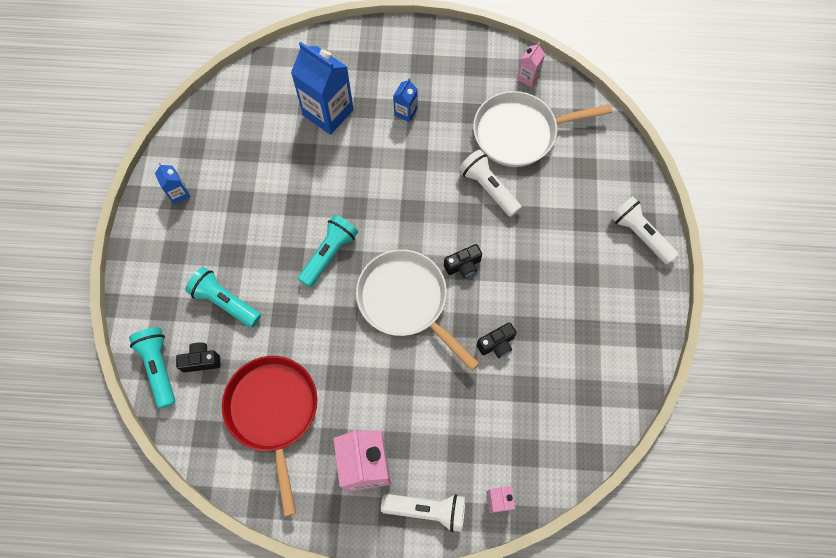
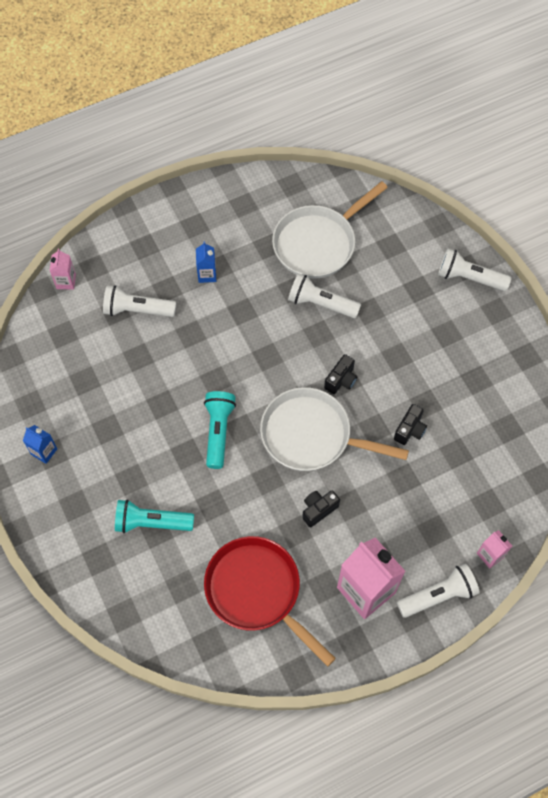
camera: 30 degrees left, 5 degrees down
(159, 367) = (128, 612): turquoise flashlight -> none
(201, 360) = (163, 584): black camera -> black camera (318, 510)
(328, 112) = (137, 310): blue carton -> white flashlight
(528, 77) = (295, 192): pink carton -> pink carton (66, 281)

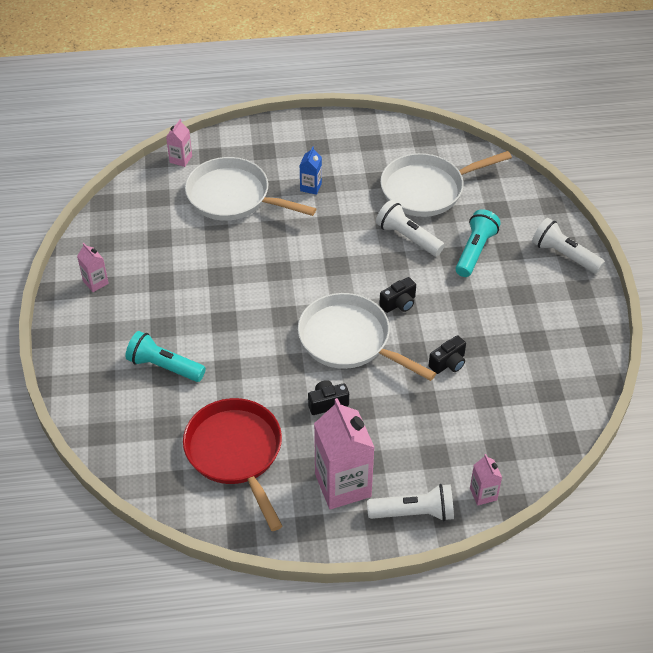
camera: 20 degrees right, 15 degrees down
(44, 451) = (95, 282): blue carton -> pink carton
(137, 310) = (233, 197): white flashlight -> white pan
(218, 431) = (262, 312): turquoise flashlight -> turquoise flashlight (475, 251)

